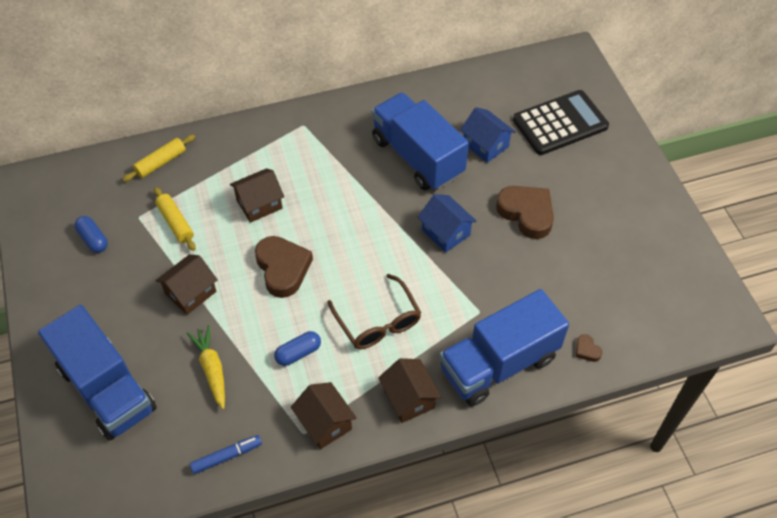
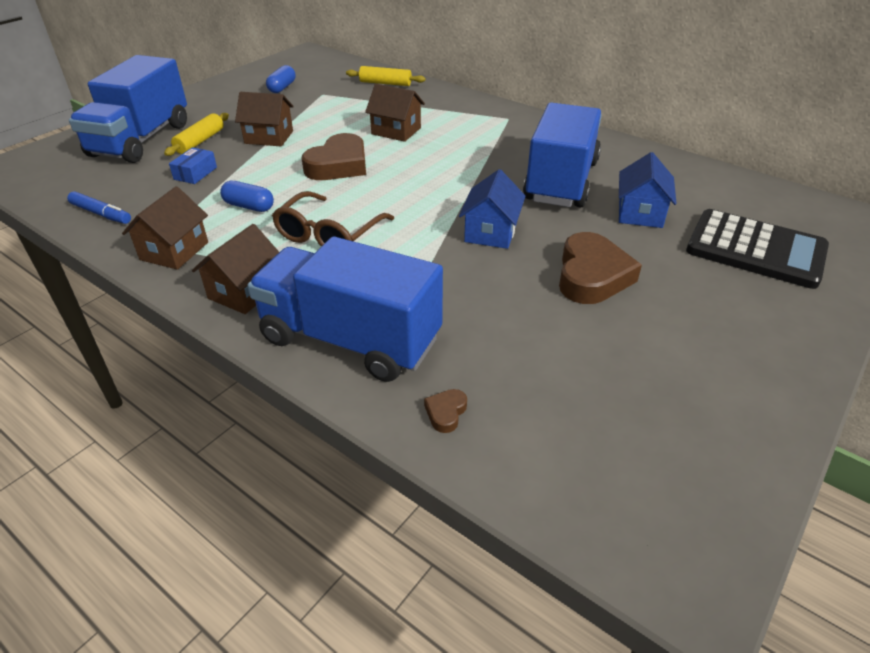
camera: 55 degrees right, 15 degrees down
(175, 223) = (333, 108): yellow rolling pin -> yellow rolling pin (200, 141)
(212, 369) = (195, 173): yellow carrot -> blue box

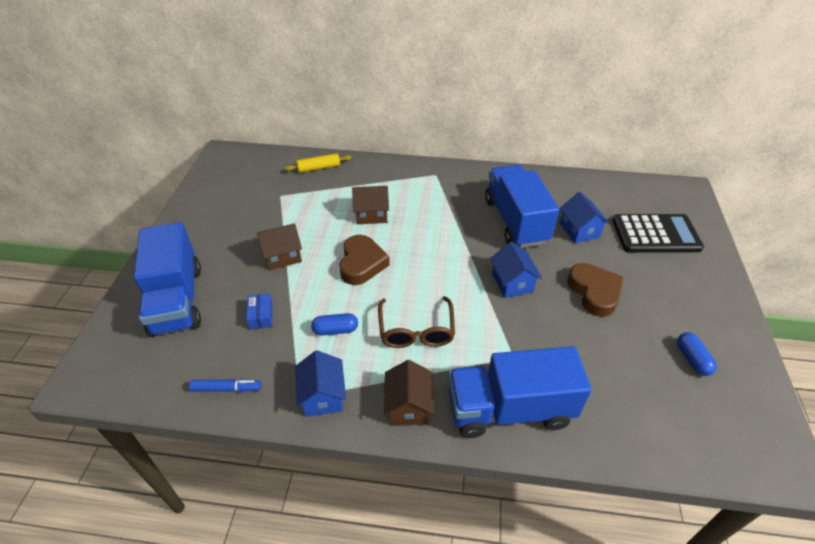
camera: 30 degrees left, 5 degrees up
(174, 251) = (323, 396): brown house -> blue house
(200, 141) = (230, 282): yellow rolling pin -> none
(282, 88) = (240, 199): blue capsule -> blue capsule (692, 359)
(446, 413) = (607, 432): brown heart -> none

